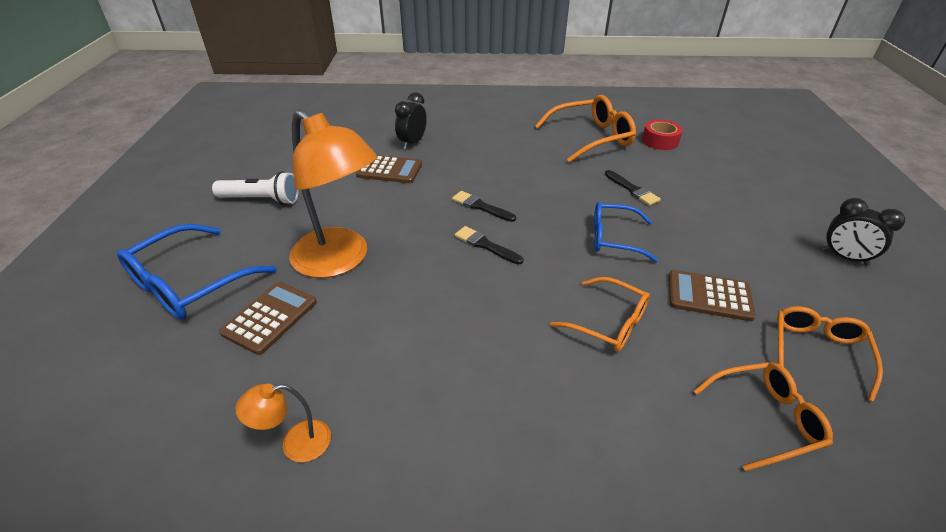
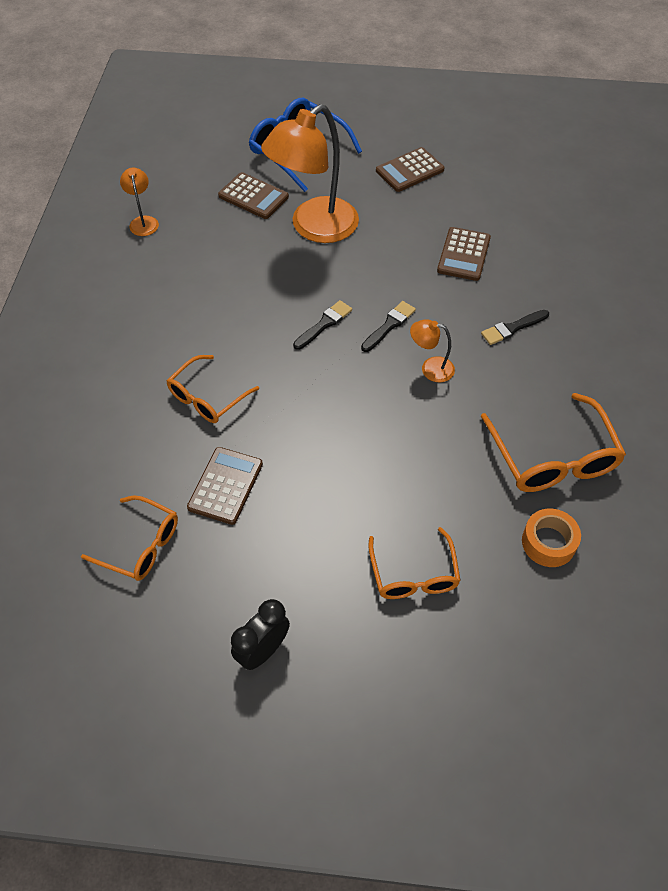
camera: 95 degrees right, 15 degrees up
(261, 200) = (409, 170): white flashlight -> brown calculator
(412, 143) = (526, 273): black clock -> none
(525, 185) = (430, 368): none -> orange lamp
(613, 238) = (324, 429): blue glasses -> none
(632, 190) = (417, 472): black brush -> black brush (512, 328)
(660, 141) = (548, 542): red tape -> orange tape
(765, 419) = (90, 474): orange glasses -> orange glasses (414, 574)

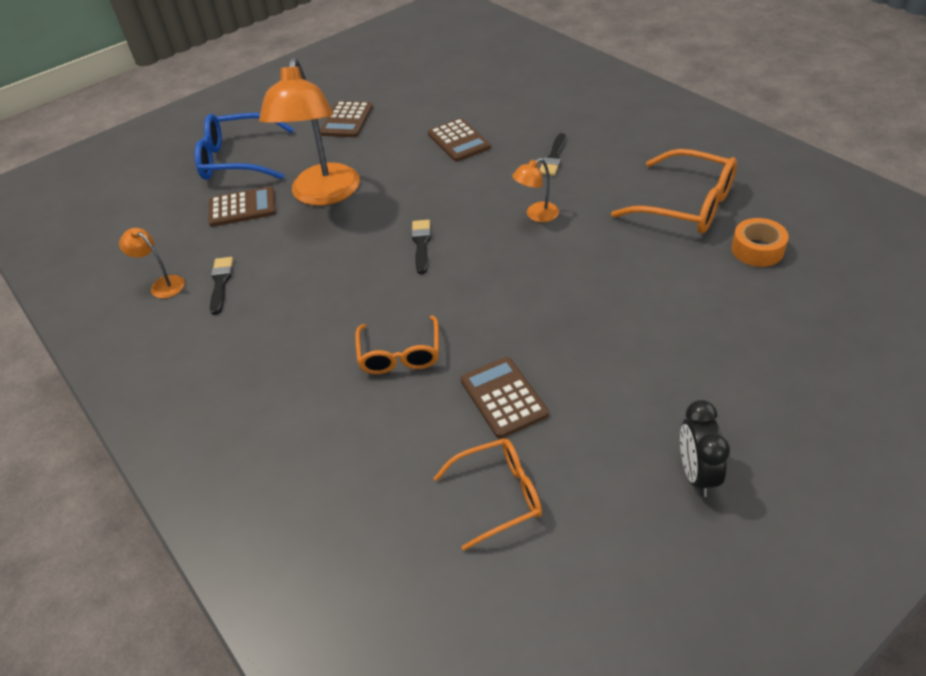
camera: 40 degrees left, 10 degrees down
(389, 325) = (470, 212): black brush -> black brush (221, 283)
(414, 574) = (713, 335): orange glasses -> none

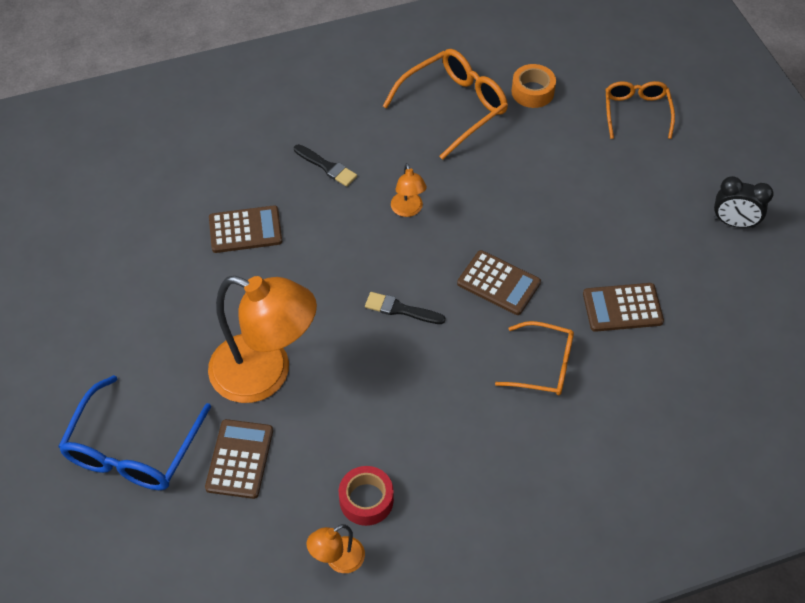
camera: 75 degrees left, 10 degrees up
(221, 283) = (366, 500): black brush -> red tape
(346, 120) = (127, 319): brown calculator -> brown calculator (498, 283)
(499, 495) = (716, 341): orange glasses -> orange glasses (636, 112)

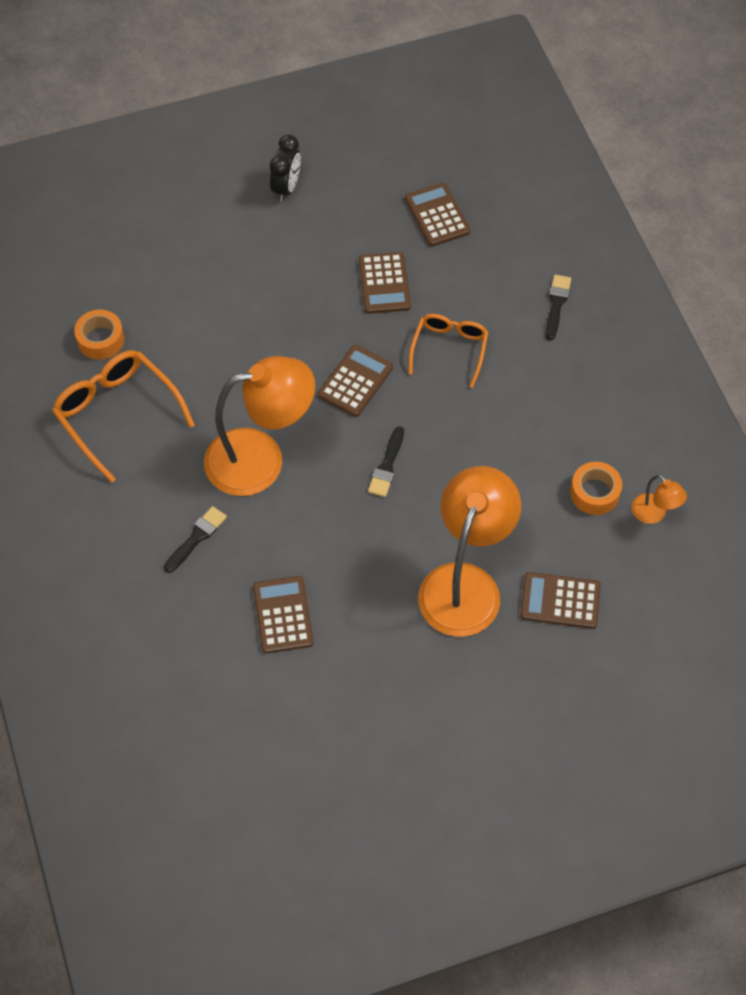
camera: 90 degrees left, 5 degrees up
(133, 449) = (555, 698): blue glasses -> none
(366, 500) = (594, 493): red tape -> orange tape
(408, 210) = (261, 459): orange lamp -> orange lamp, size x2.29
(614, 474) = (556, 304): none -> black brush
(636, 112) = (138, 250): orange glasses -> none
(722, 357) = (437, 215): none -> brown calculator

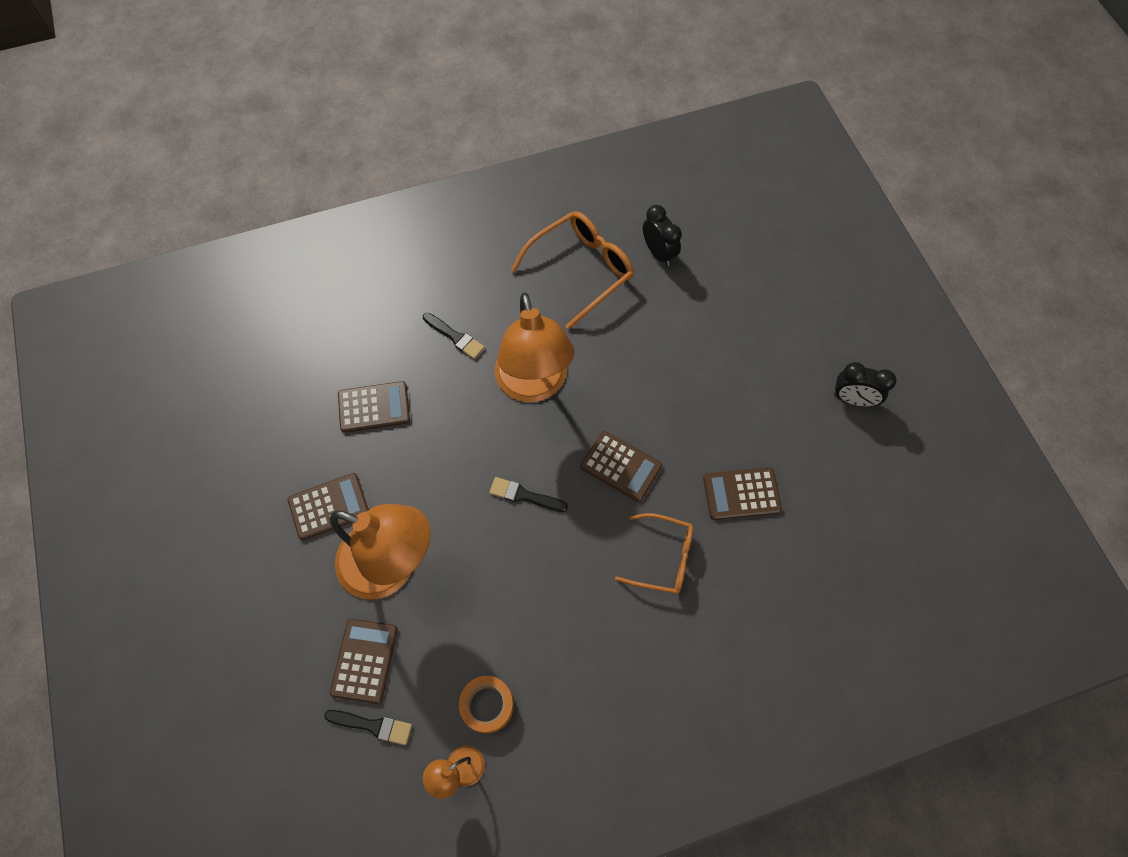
camera: 90 degrees right, 5 degrees up
(100, 340) = (659, 253): orange tape -> black clock
(437, 215) = (837, 548): brown calculator -> brown calculator (329, 506)
(556, 304) = (729, 677): black brush -> black brush (373, 726)

